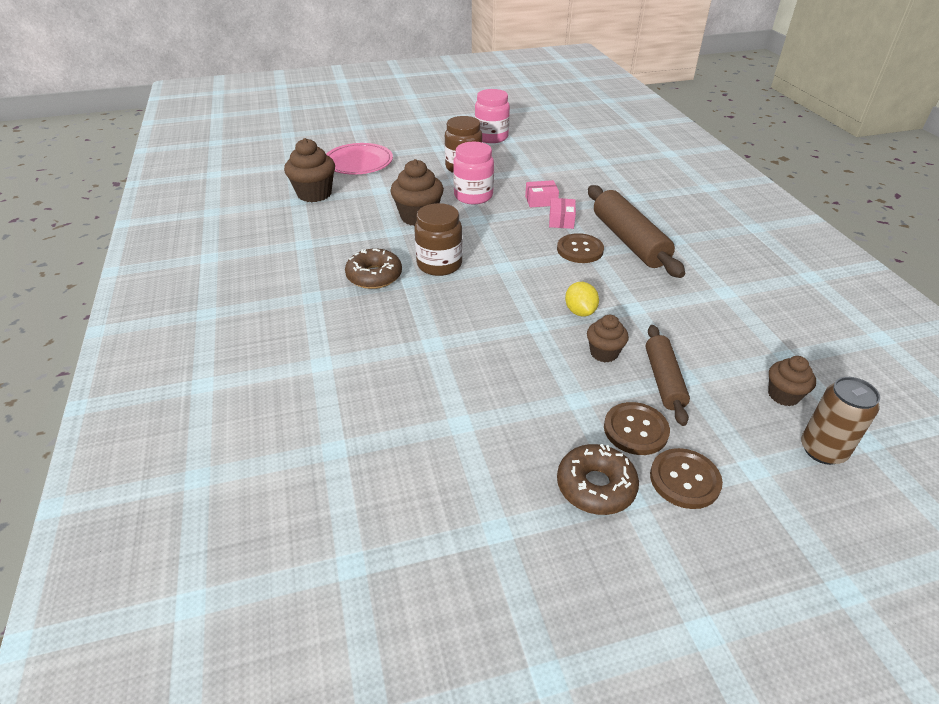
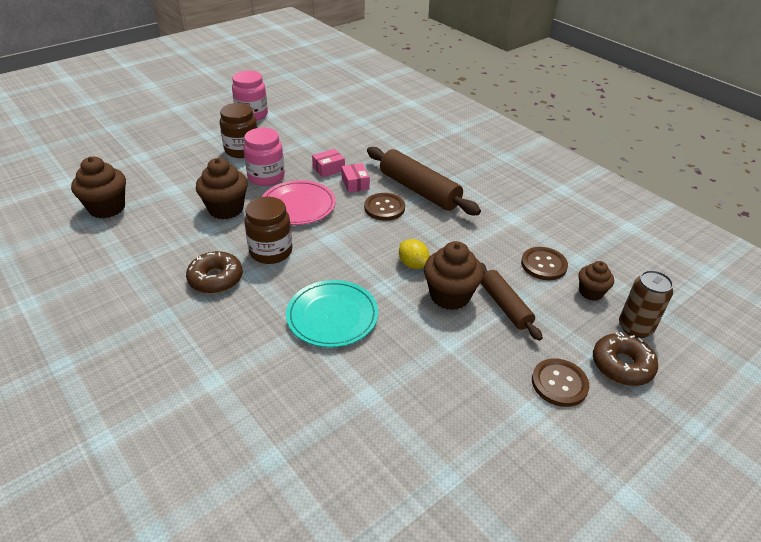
camera: 25 degrees left, 0 degrees up
(358, 162) = (135, 165): pink plate -> pink plate (298, 206)
(466, 339) = (332, 316): none -> turquoise plate
(595, 486) = (501, 412): brown donut -> brown donut (622, 365)
(604, 353) = (450, 296): brown cupcake -> brown cupcake, size x1.67
(635, 430) = (505, 354): brown button -> brown button (543, 265)

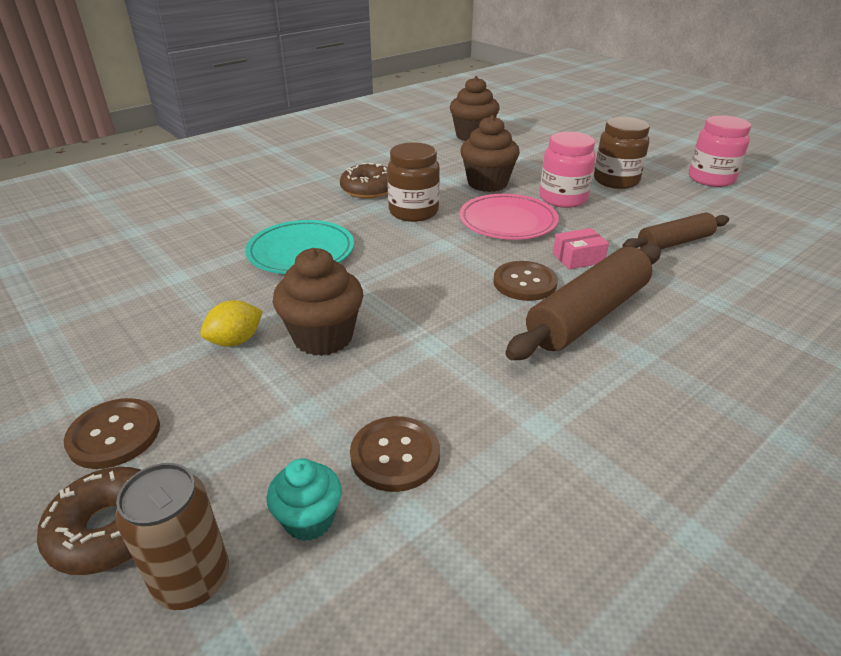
camera: 90 degrees right, 5 degrees down
(328, 169) = (606, 237): pink box -> none
(413, 264) = (393, 306): yellow lemon -> yellow lemon (236, 341)
(505, 306) = (292, 391): brown rolling pin -> brown rolling pin (674, 242)
(591, 292) = (309, 519): brown cupcake -> turquoise cupcake

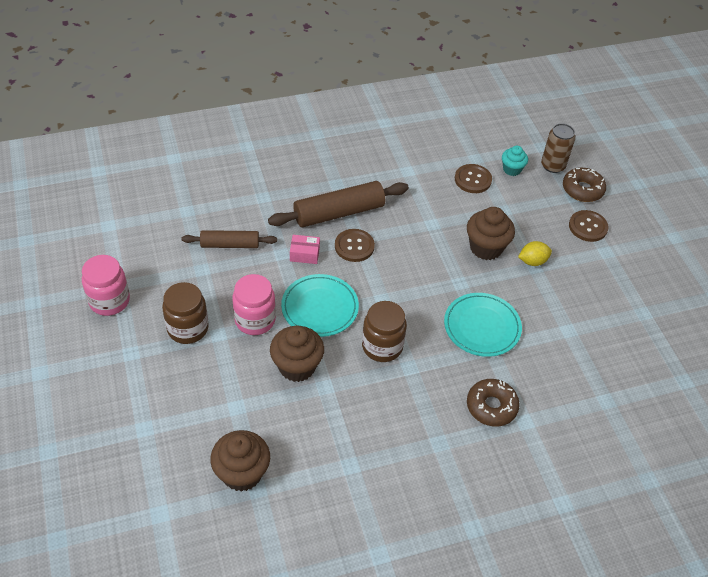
camera: 160 degrees left, 15 degrees up
(368, 189) = (403, 396): brown donut -> brown donut (491, 406)
(508, 221) = (320, 308): pink plate -> turquoise plate

